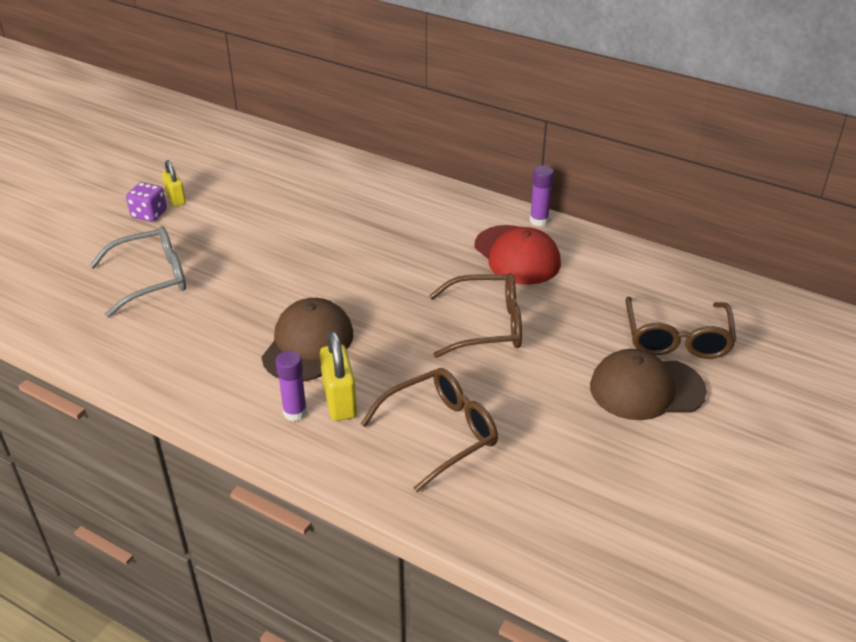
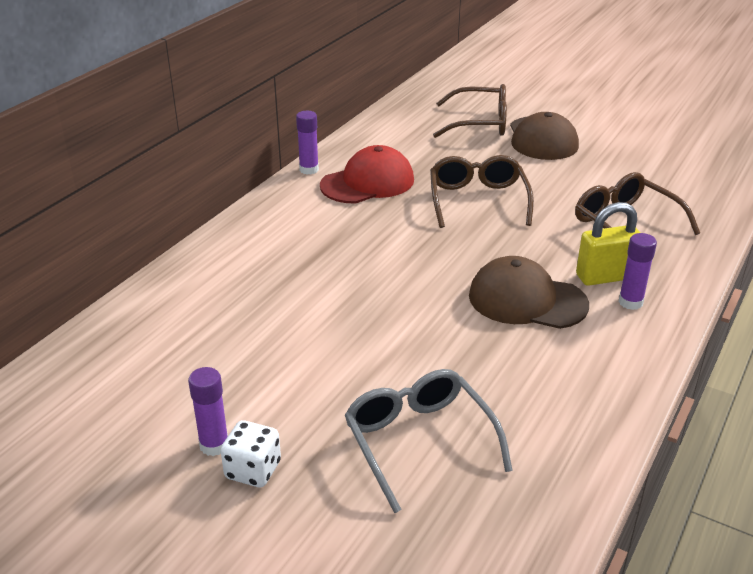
camera: 90 degrees left, 5 degrees down
(149, 214) = (253, 470): purple dice -> white dice
(176, 199) = (214, 445): yellow padlock -> purple glue stick

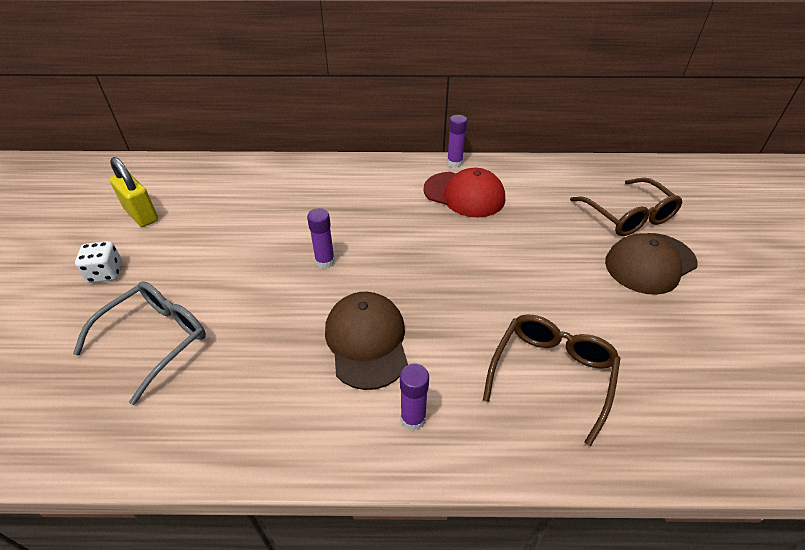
camera: 60 degrees right, 10 degrees up
(214, 445) = (125, 248): purple glue stick -> purple glue stick (325, 261)
(478, 200) = (496, 259): brown glasses -> none
(605, 277) = (442, 385): yellow padlock -> yellow padlock (141, 215)

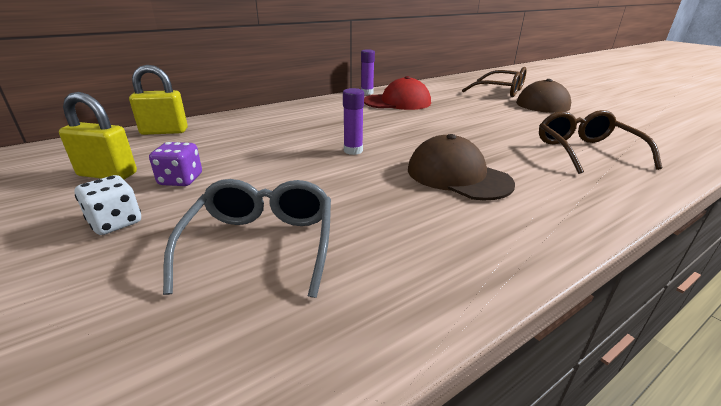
camera: 35 degrees left, 15 degrees down
(174, 243) = (181, 180): none -> purple dice
(218, 170) = (164, 131): none -> yellow padlock
(413, 418) = (559, 198): purple glue stick -> none

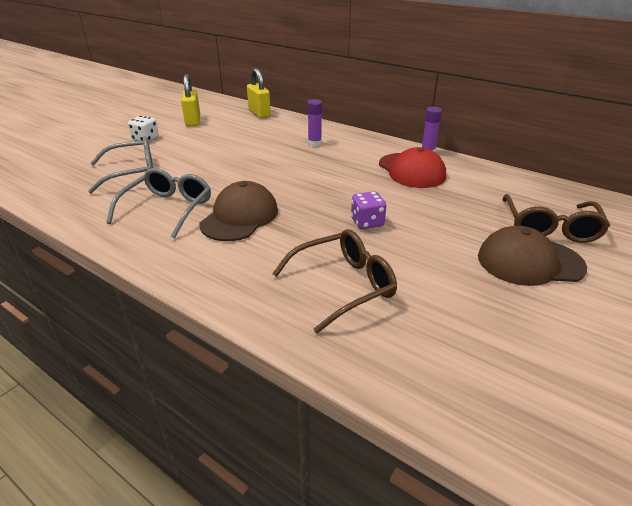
camera: 70 degrees right, 5 degrees up
(181, 180) = (193, 138): purple dice -> purple dice (367, 222)
(353, 151) = (265, 172): purple glue stick -> purple glue stick (314, 143)
(418, 219) = (168, 209): none -> grey glasses

